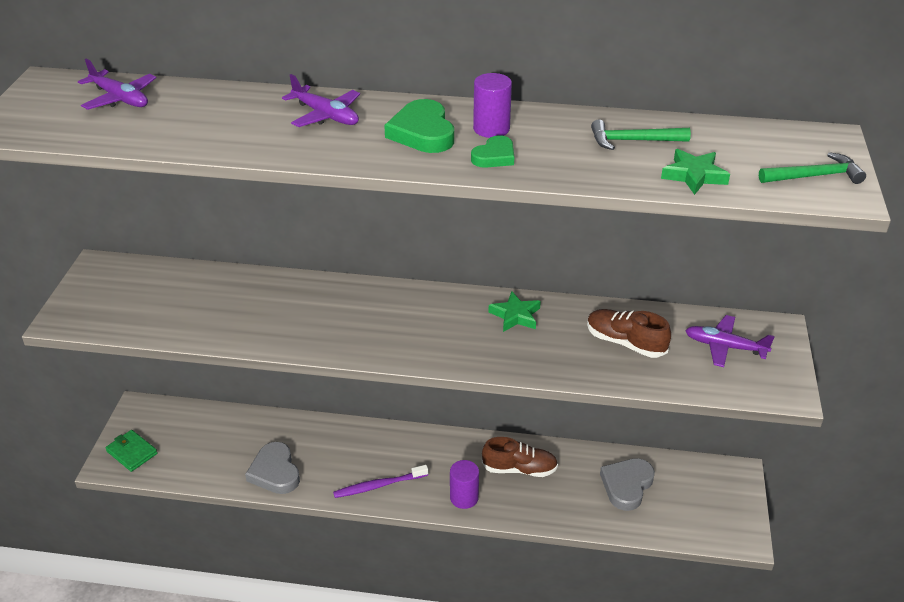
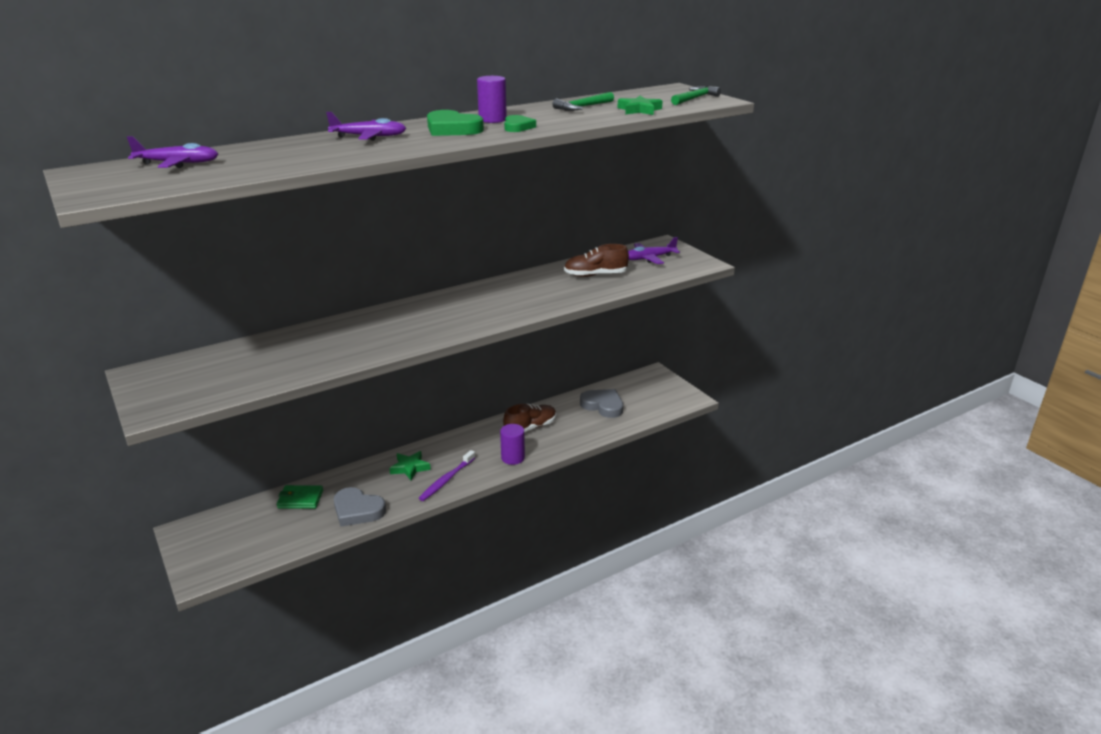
camera: 40 degrees left, 10 degrees down
(132, 452) = (212, 559): green wallet -> green wallet (300, 499)
(515, 315) = (514, 286): green star -> green star (410, 468)
(626, 485) = (603, 406): grey heart -> grey heart turned 135 degrees clockwise

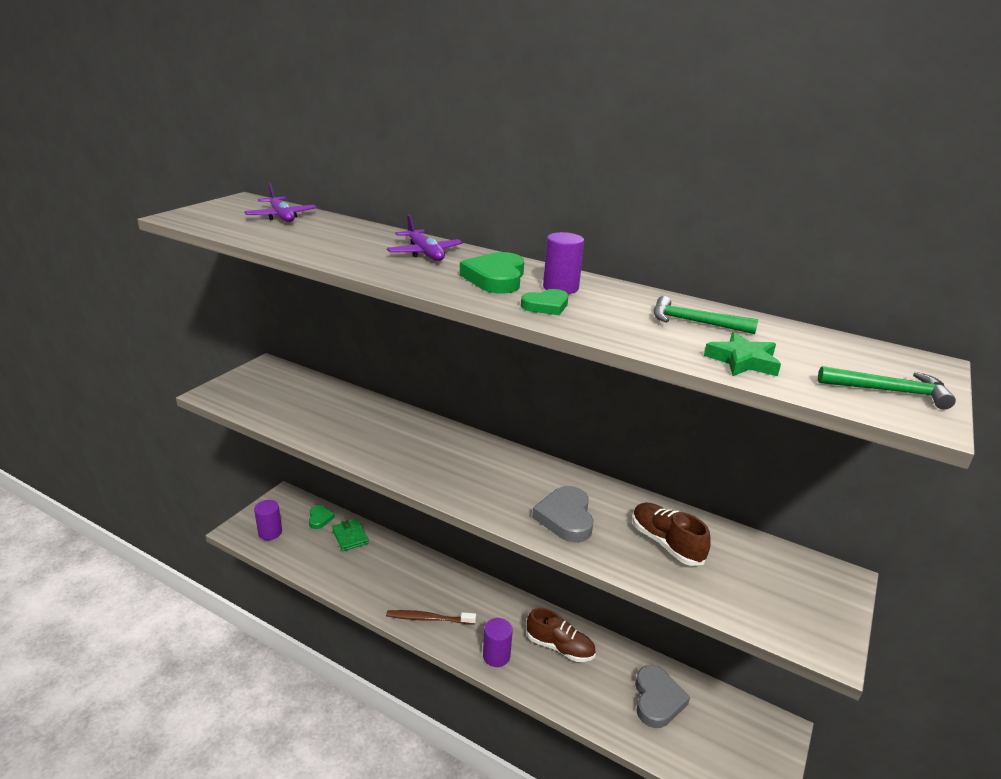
camera: 60 degrees right, 0 degrees up
(231, 552) = (270, 532): none -> purple cylinder
(250, 513) = (320, 518): none -> green heart
(357, 510) = (352, 578): grey heart -> grey heart (565, 518)
(410, 468) = (431, 583): green star -> none
(446, 480) = (428, 618): purple toothbrush -> brown toothbrush
(649, 258) = (772, 578): purple plane -> none

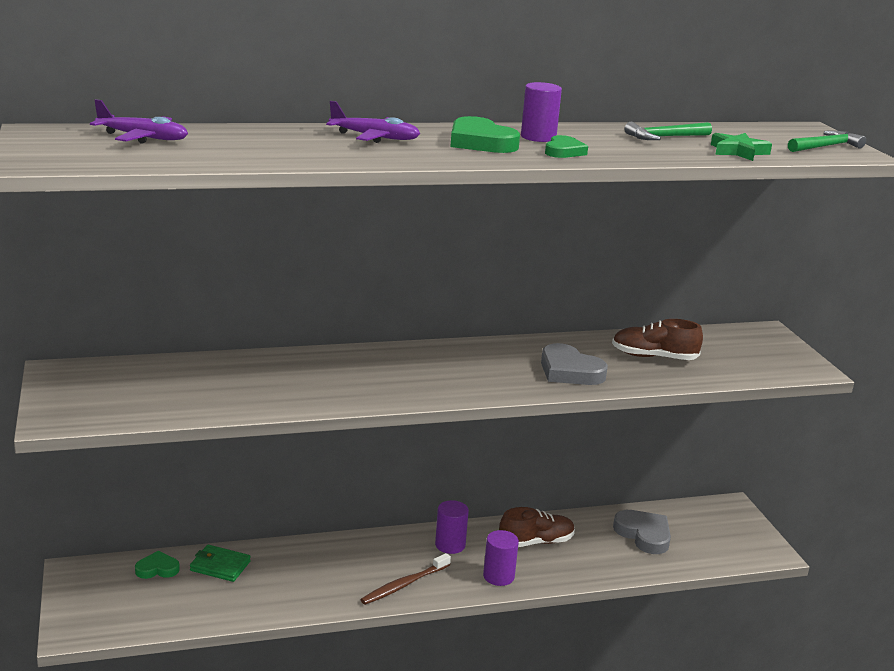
camera: 45 degrees left, 5 degrees down
(270, 532) = (119, 610): purple cylinder -> purple cylinder (450, 545)
(320, 518) = (157, 569): green heart -> green heart turned 45 degrees counterclockwise

